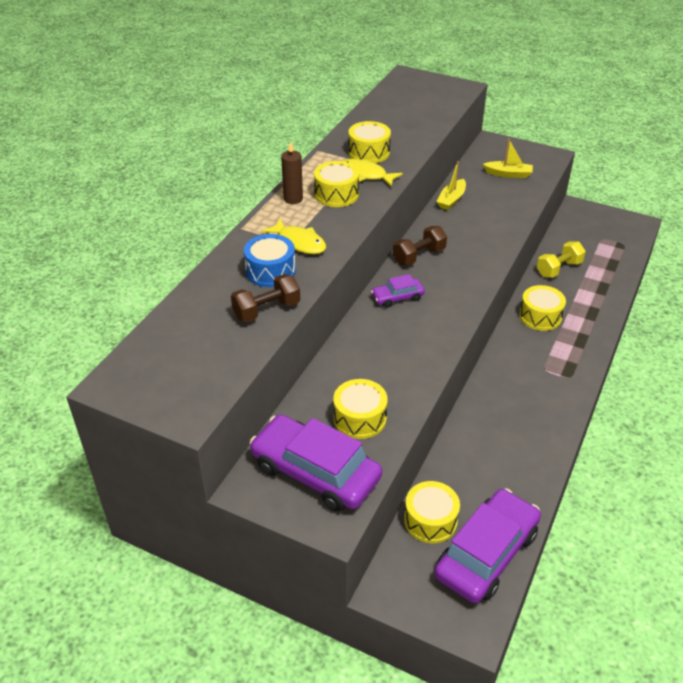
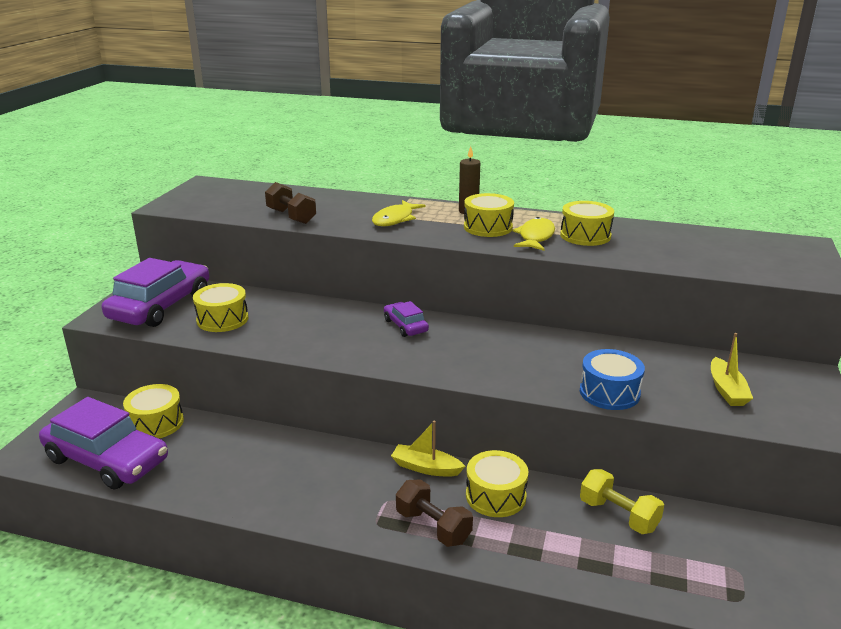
camera: 80 degrees right, 15 degrees down
(270, 271) = (347, 213): blue drum -> blue drum (609, 392)
(419, 256) = (486, 333): brown dumbbell -> brown dumbbell (433, 527)
(451, 200) = (622, 348): yellow boat -> yellow boat (426, 468)

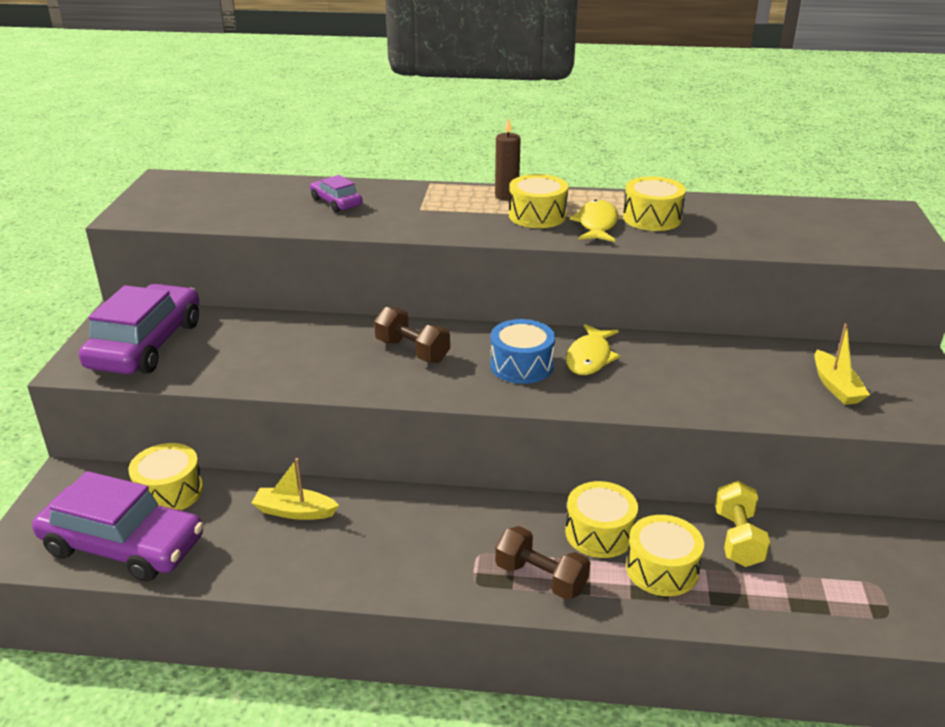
camera: 10 degrees left, 5 degrees up
(222, 319) = (232, 355): yellow drum -> yellow drum (662, 569)
(291, 216) = (295, 218): brown dumbbell -> brown dumbbell (412, 351)
(395, 219) = (424, 213): yellow fish -> yellow fish (590, 358)
(405, 326) = (458, 343): purple car -> purple car (336, 202)
(426, 468) = (511, 509): yellow boat -> yellow boat (294, 511)
(609, 392) = (713, 402): blue drum -> blue drum (521, 365)
(618, 515) = (738, 539): yellow dumbbell -> yellow dumbbell turned 60 degrees clockwise

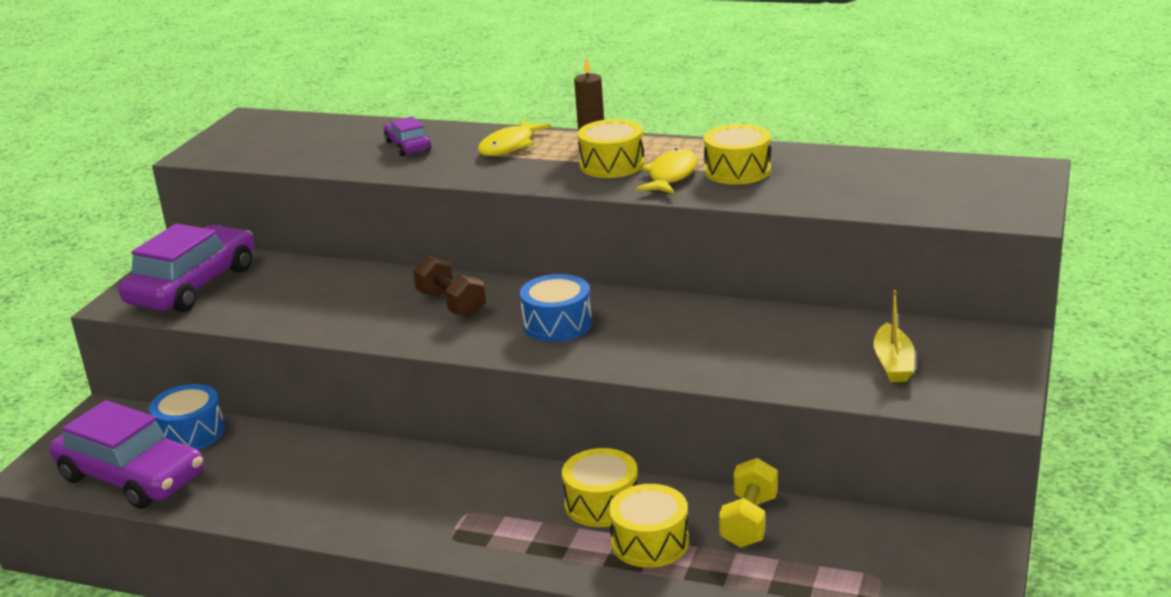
camera: 15 degrees right, 5 degrees down
(169, 492) = (191, 433): yellow drum -> blue drum
(294, 511) = (302, 460): yellow boat -> none
(541, 578) = (519, 539): brown dumbbell -> none
(590, 358) = (635, 320): yellow fish -> yellow fish (509, 146)

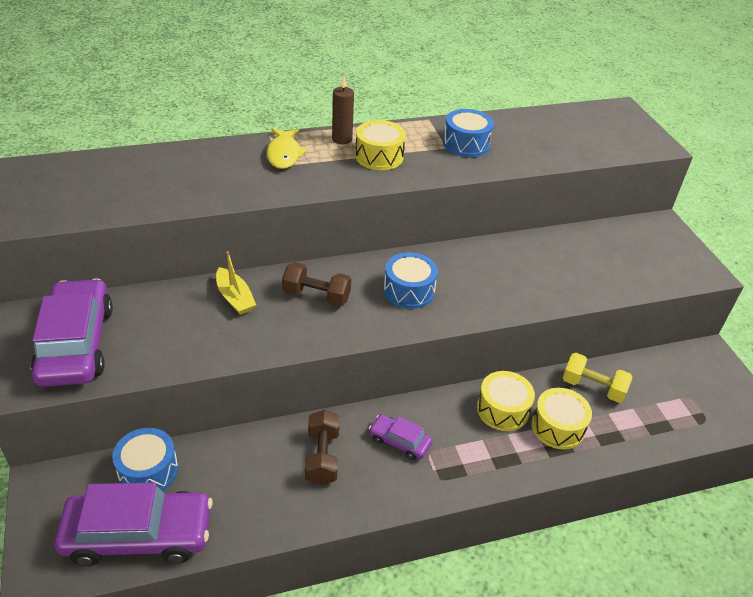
camera: 40 degrees left, 15 degrees up
(355, 477) = (322, 457): none -> brown dumbbell
(408, 146) = (201, 170): purple car -> purple car (399, 441)
(671, 175) = (429, 157): yellow fish -> none
(737, 171) = (466, 144): yellow drum -> blue drum
(749, 521) = (593, 387): yellow dumbbell -> yellow dumbbell turned 45 degrees counterclockwise
(893, 363) = (628, 259): yellow boat -> yellow boat (235, 298)

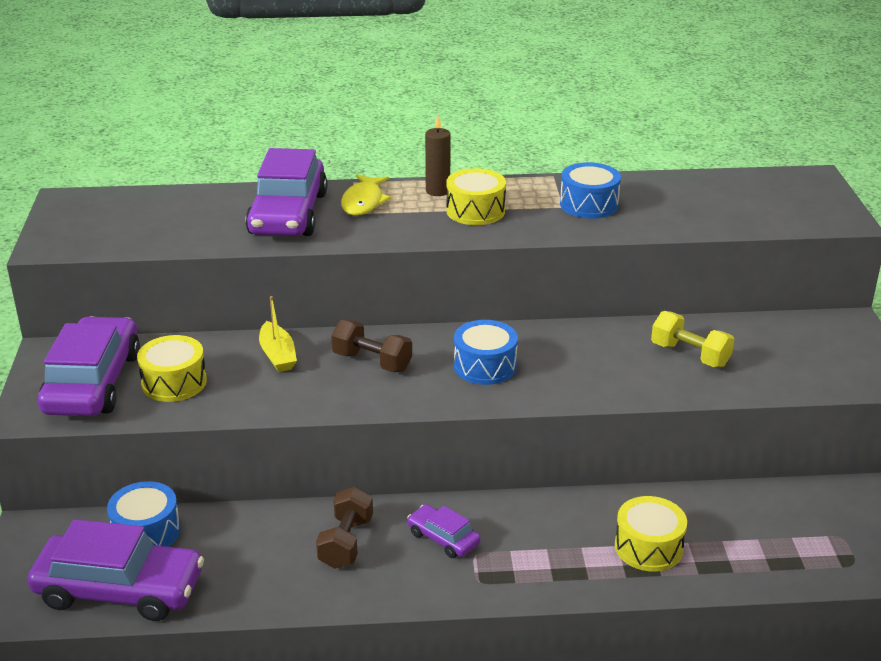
camera: 15 degrees right, 10 degrees down
(223, 170) = (288, 214): none -> purple car
(502, 409) = (584, 521): yellow drum -> yellow drum (174, 382)
(593, 387) = (712, 511): yellow dumbbell -> yellow dumbbell (690, 355)

